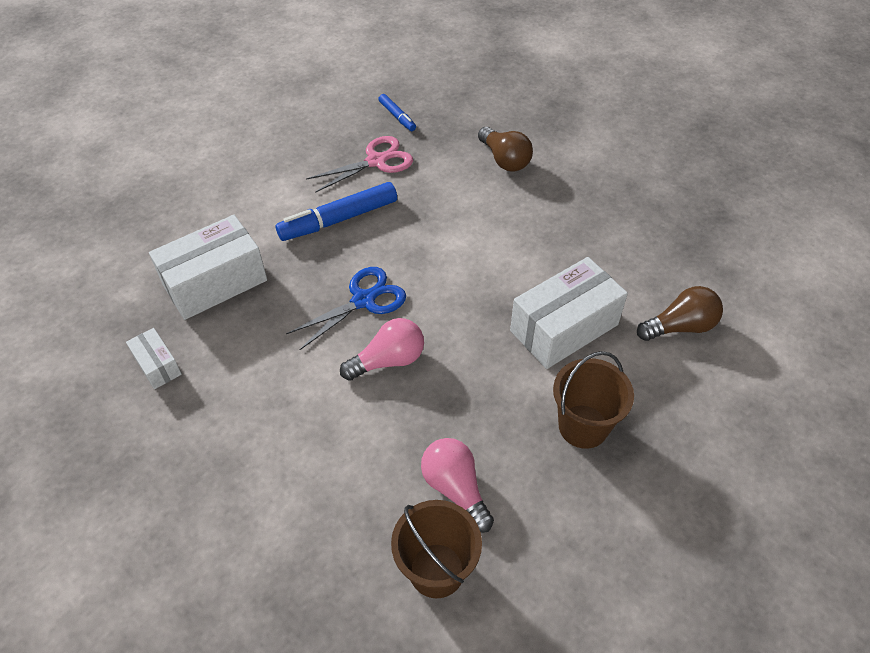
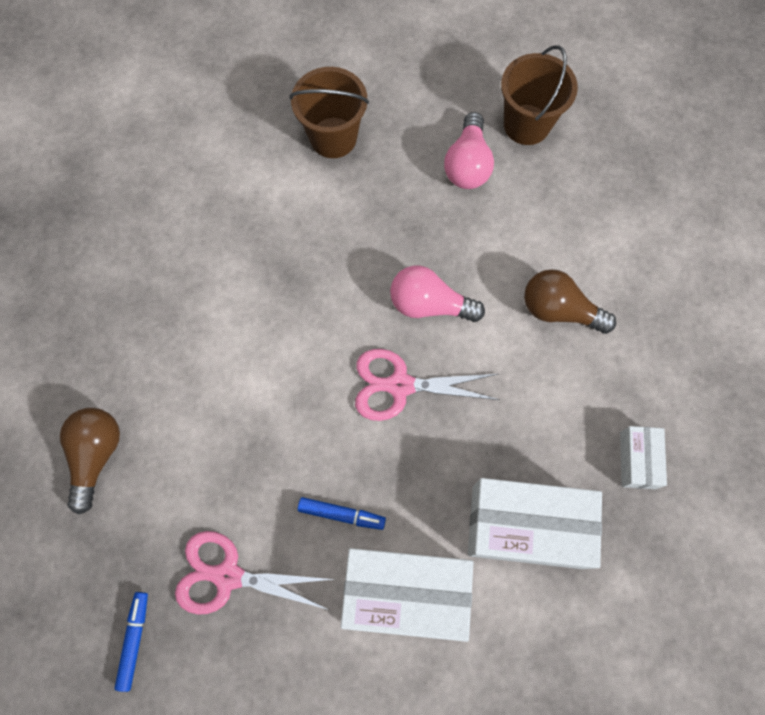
camera: 140 degrees left, 20 degrees up
(338, 219) = (341, 514): blue marker -> blue marker, size x0.52
(363, 300) = (400, 385): blue scissors -> pink scissors
(564, 327) = (258, 221): white box -> white box (405, 593)
(680, 326) = (170, 151): brown light bulb -> brown light bulb (559, 310)

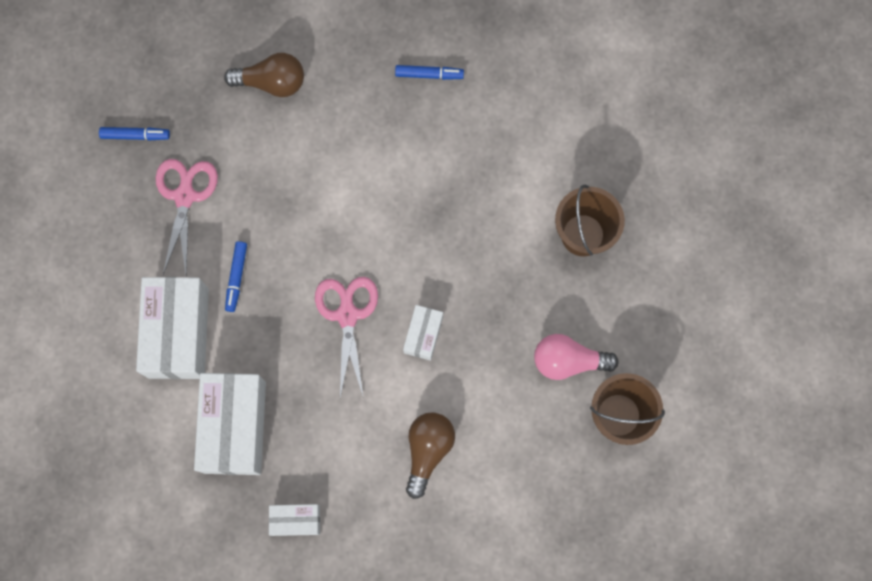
camera: 85 degrees right, 5 degrees up
(123, 274) = (429, 74): none -> blue marker
(429, 304) = (423, 335): pink light bulb -> white box

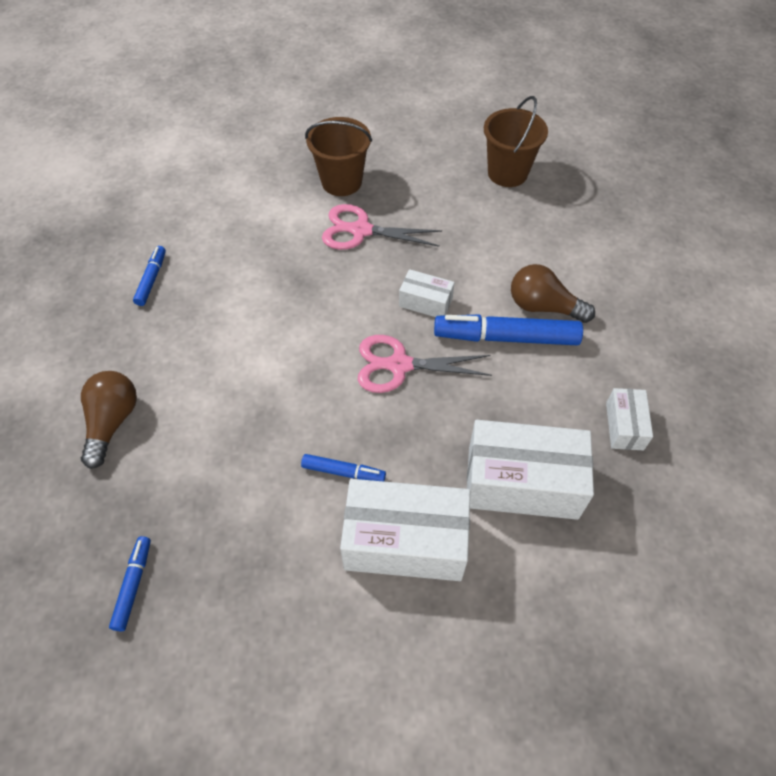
camera: 85 degrees left, 20 degrees down
(184, 196) = (231, 526): pink scissors -> pink scissors (361, 230)
(387, 413) = (506, 337): none -> blue marker
(568, 361) = (457, 200): pink light bulb -> none

